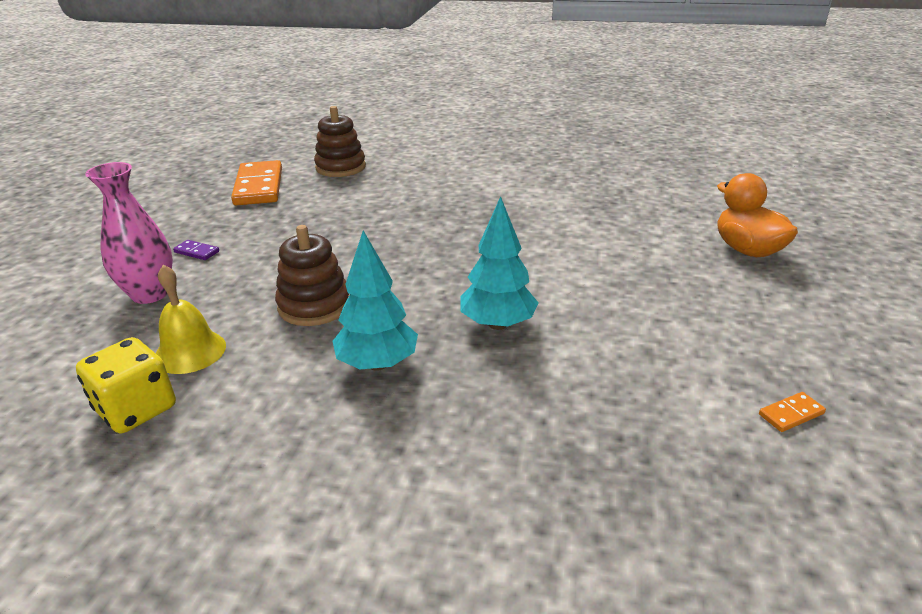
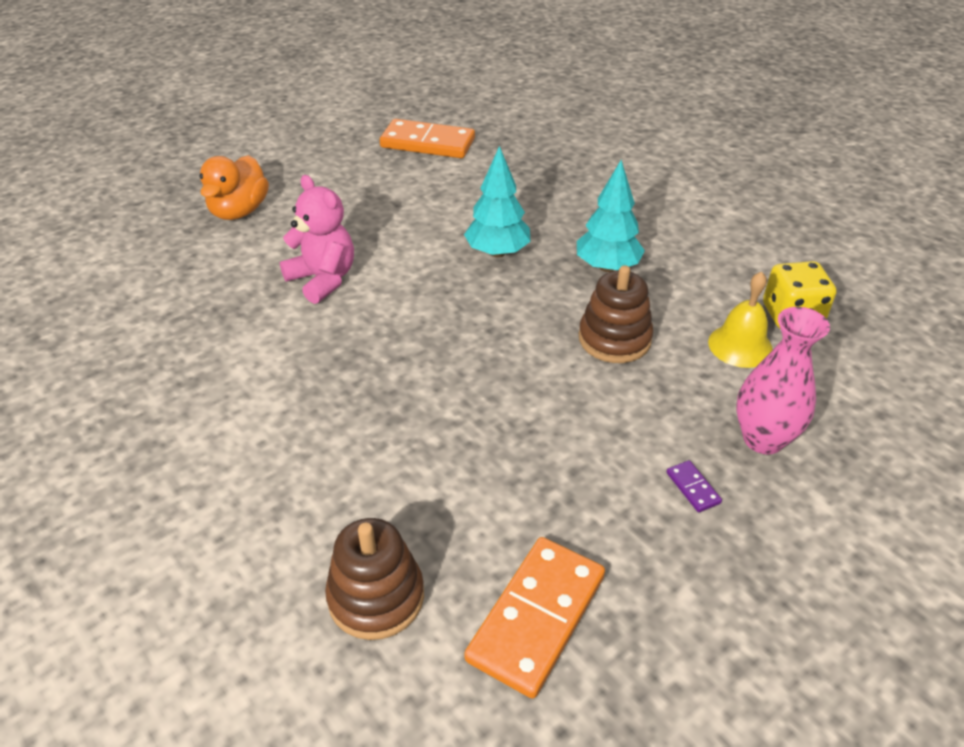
camera: 140 degrees left, 10 degrees up
(588, 242) = (323, 279): none -> pink teddy bear
(791, 414) = (427, 143): orange domino -> orange domino, size x2.43

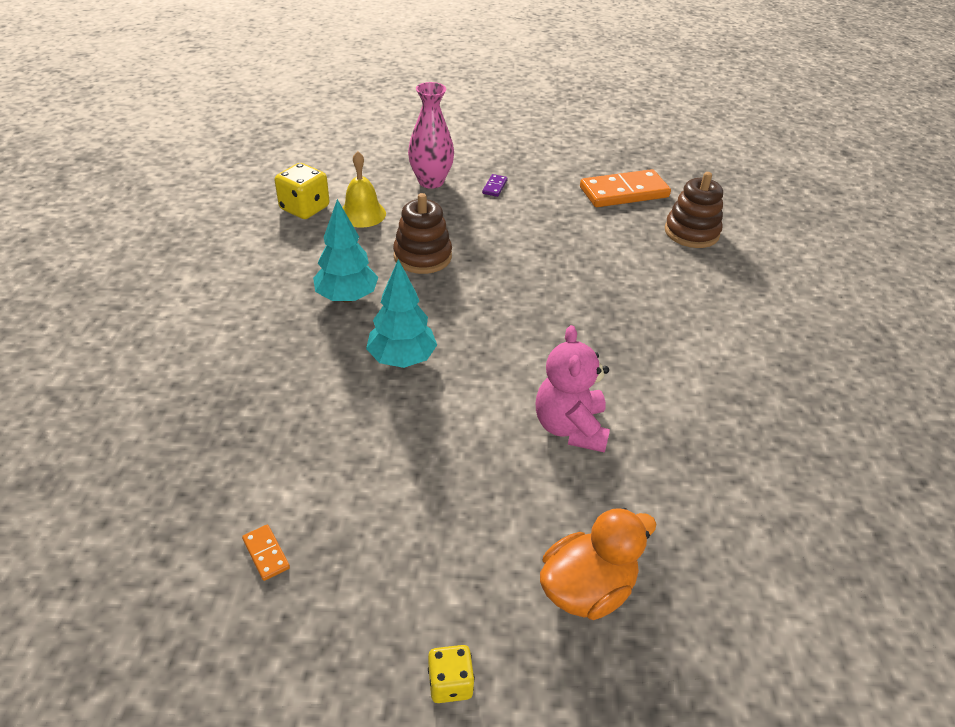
camera: 140 degrees left, 0 degrees up
(282, 154) = (450, 683): none -> yellow dice
(427, 143) = (266, 553): orange domino -> orange domino, size x0.41

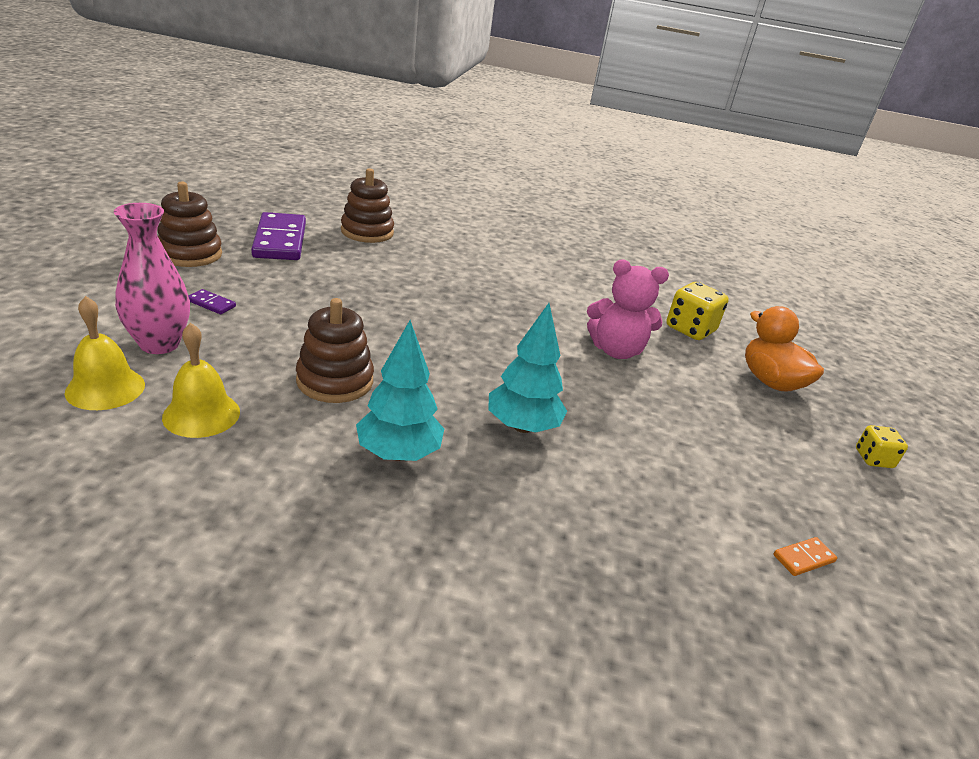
camera: 85 degrees left, 10 degrees down
(304, 208) = (142, 471): yellow dice -> yellow dice (690, 329)
(375, 178) = (105, 388): none -> yellow bell
(561, 162) = (190, 254): none -> brown stacking toy
(624, 192) = (280, 240): orange domino -> purple domino

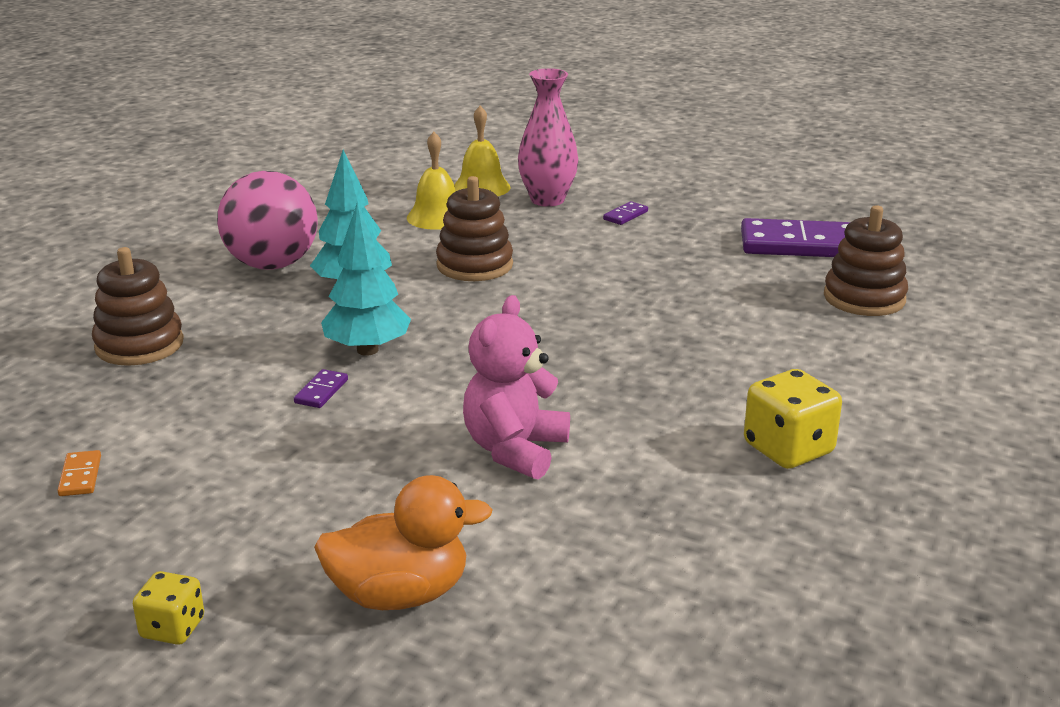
camera: 110 degrees right, 5 degrees down
(190, 254) = (740, 204): brown stacking toy -> brown stacking toy (139, 345)
(352, 530) = (272, 265): none -> pink ball
(599, 442) = (321, 391): none -> purple domino
(690, 329) = (581, 553): yellow dice -> yellow dice (788, 449)

